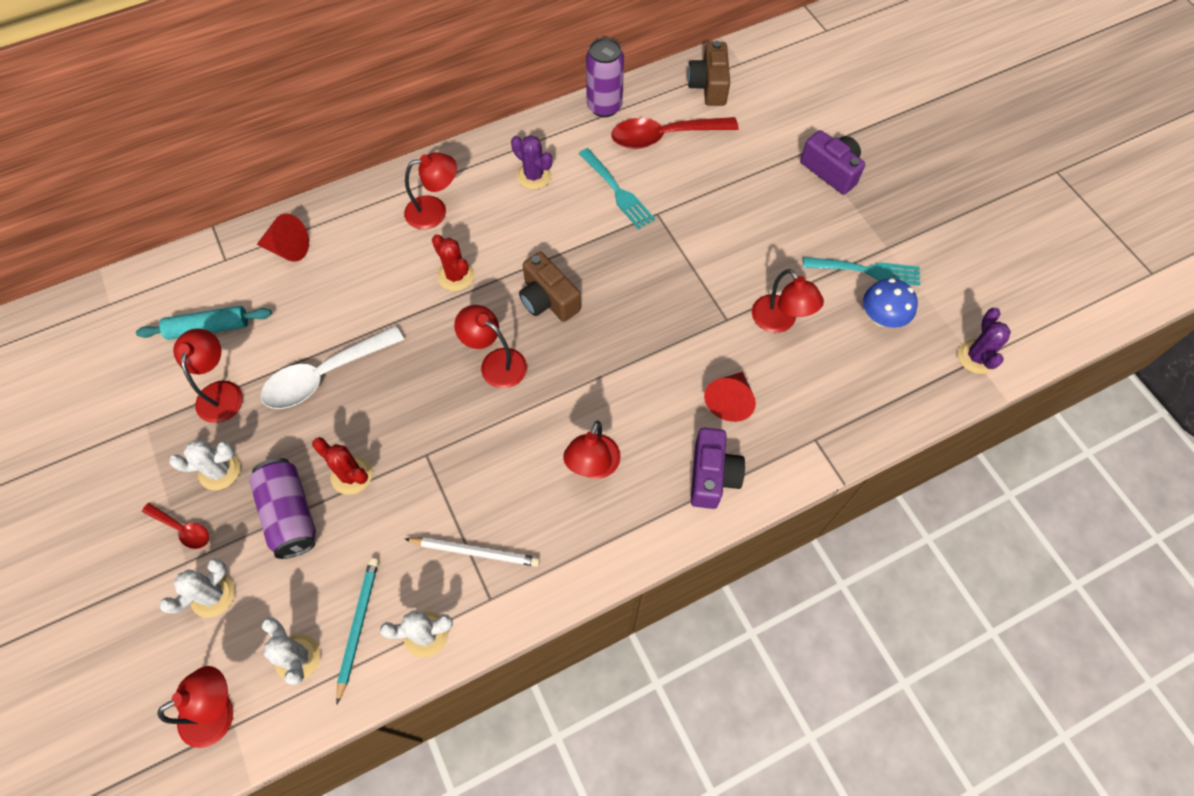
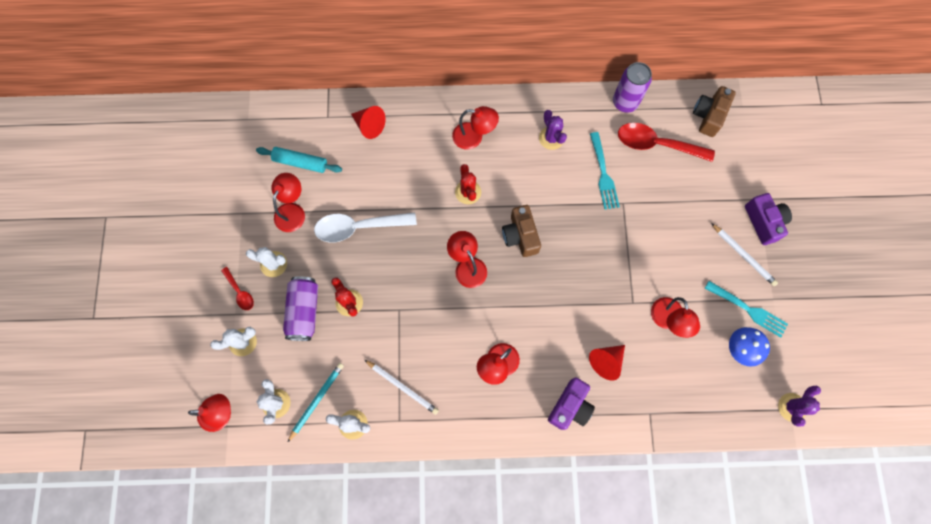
camera: 25 degrees right, 10 degrees up
(828, 214) = (743, 255): none -> white pencil

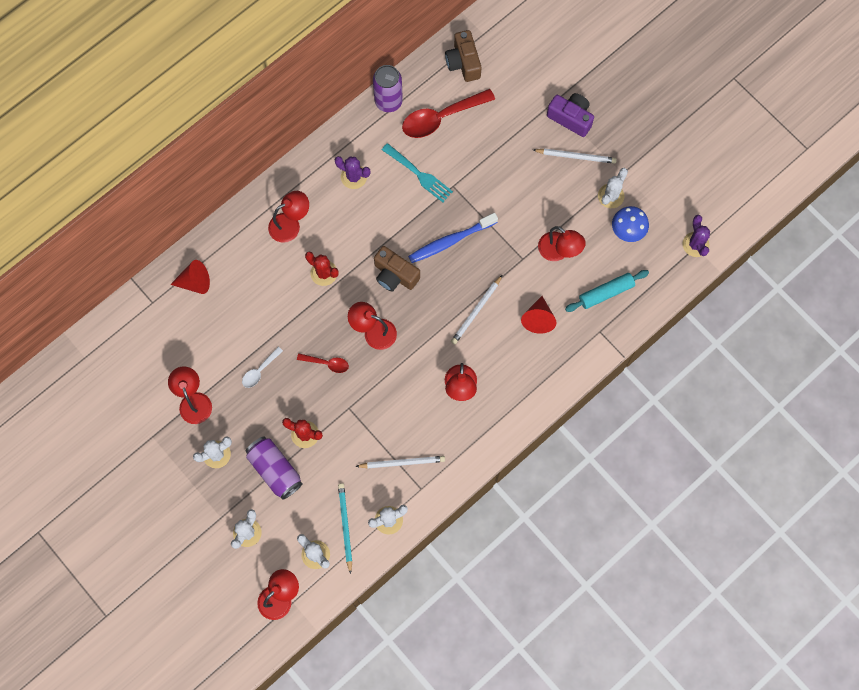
camera: 40 degrees left, 0 degrees up
(240, 292) = (209, 498): red spoon -> red spoon (327, 363)
(300, 162) = (164, 357): turquoise rolling pin -> turquoise rolling pin (606, 293)
(358, 227) = (260, 371): white spoon -> white spoon, size x0.51
(561, 315) = (476, 311): none -> white pencil
(570, 406) = (538, 374): purple camera -> none
(586, 244) = (450, 241): none -> blue toothbrush
(748, 309) = (611, 196): turquoise fork -> white cactus

